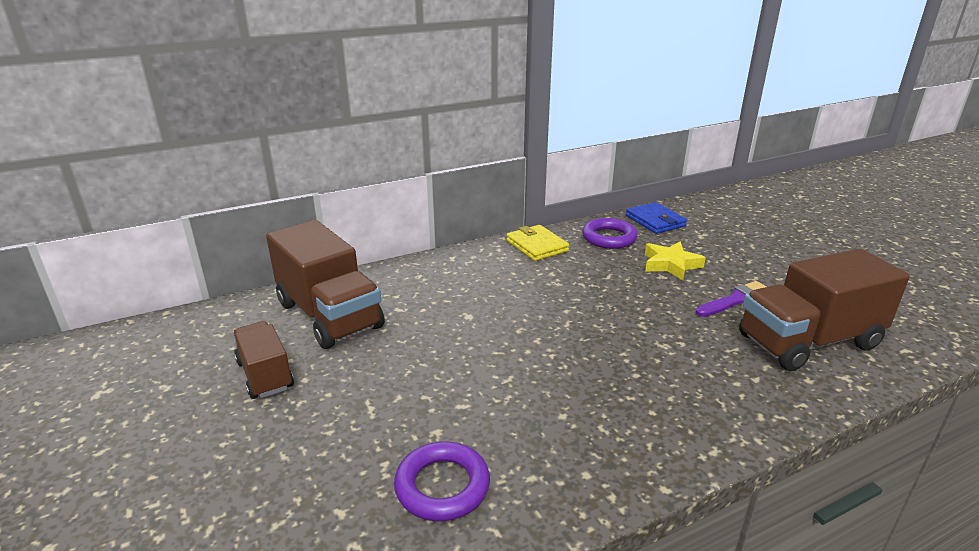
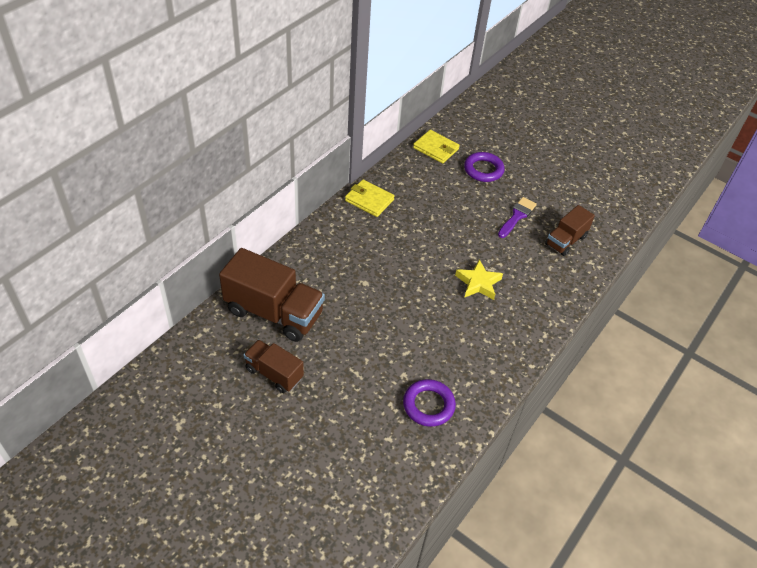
camera: 30 degrees left, 20 degrees up
(609, 238) = (413, 177): purple ring -> purple ring (483, 170)
(655, 221) = (436, 148): blue wallet -> yellow wallet
(670, 264) = (465, 194): yellow star -> yellow star (478, 283)
(808, 342) = (566, 241): brown truck -> brown truck, size x0.57

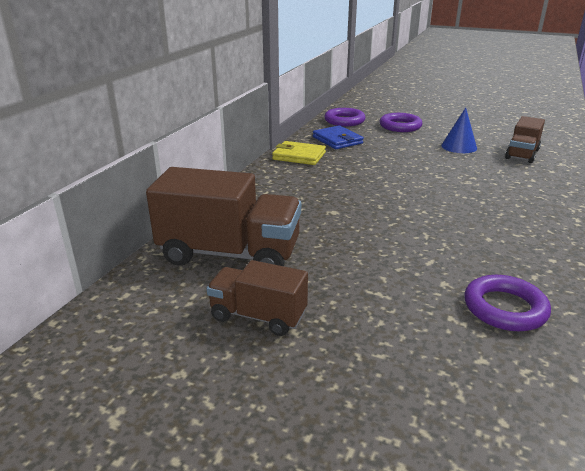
camera: 10 degrees left, 20 degrees down
(413, 182) = (337, 140): none -> blue wallet
(436, 148) = (344, 121): yellow wallet -> purple ring
(478, 283) = (463, 193): yellow star -> none
(517, 216) = (459, 147): purple brush -> blue cone

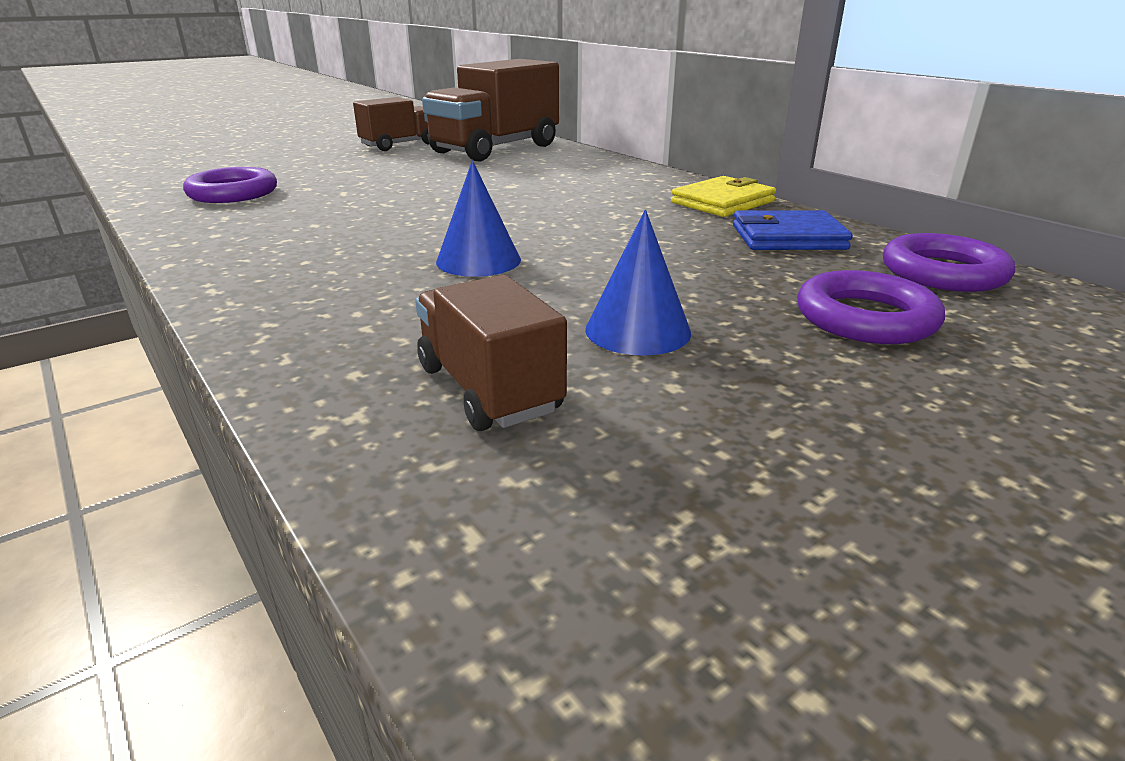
camera: 120 degrees right, 0 degrees up
(454, 181) = (478, 260): none -> blue cone

